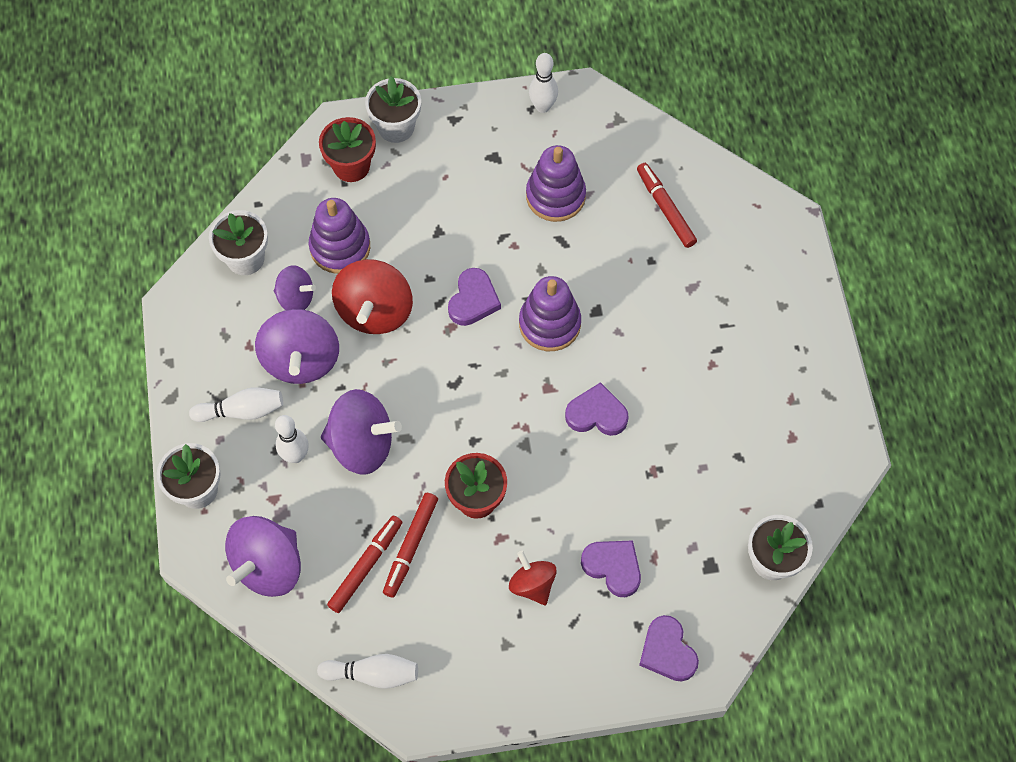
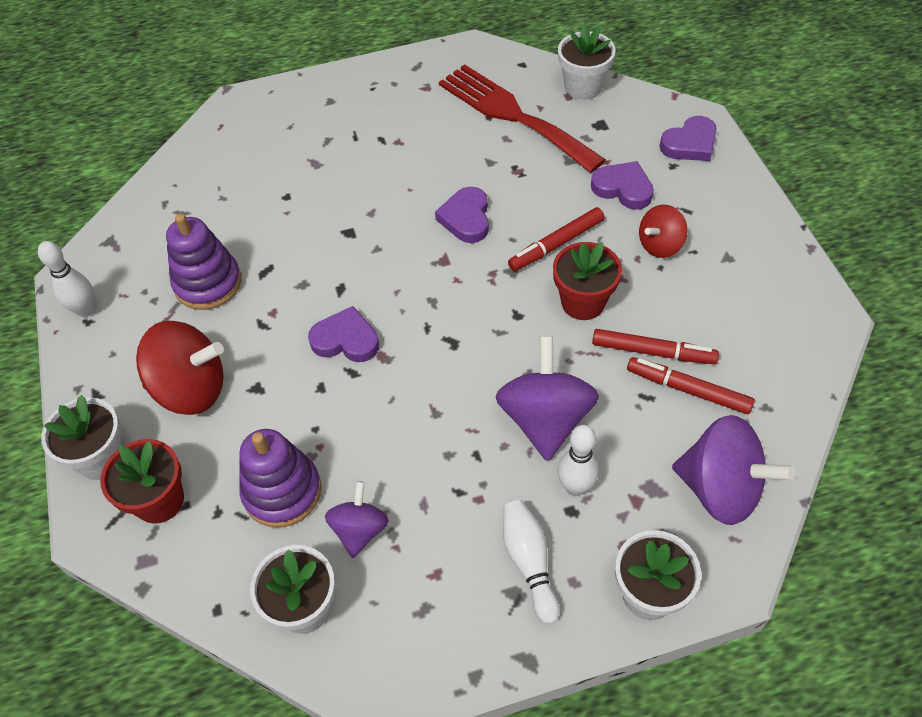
camera: 95 degrees left, 10 degrees down
(301, 360) = (447, 506): purple spinning top -> none
(373, 674) = (803, 362): white bowling pin -> none
(375, 311) = (370, 436): red spinning top -> red spinning top (191, 389)
(549, 324) = (368, 268): purple stacking toy -> none
(613, 567) = (623, 188): purple heart -> purple heart turned 90 degrees clockwise
(665, 208) = (224, 191): red marker -> red marker (556, 244)
(736, 481) = (514, 115): none -> red fork

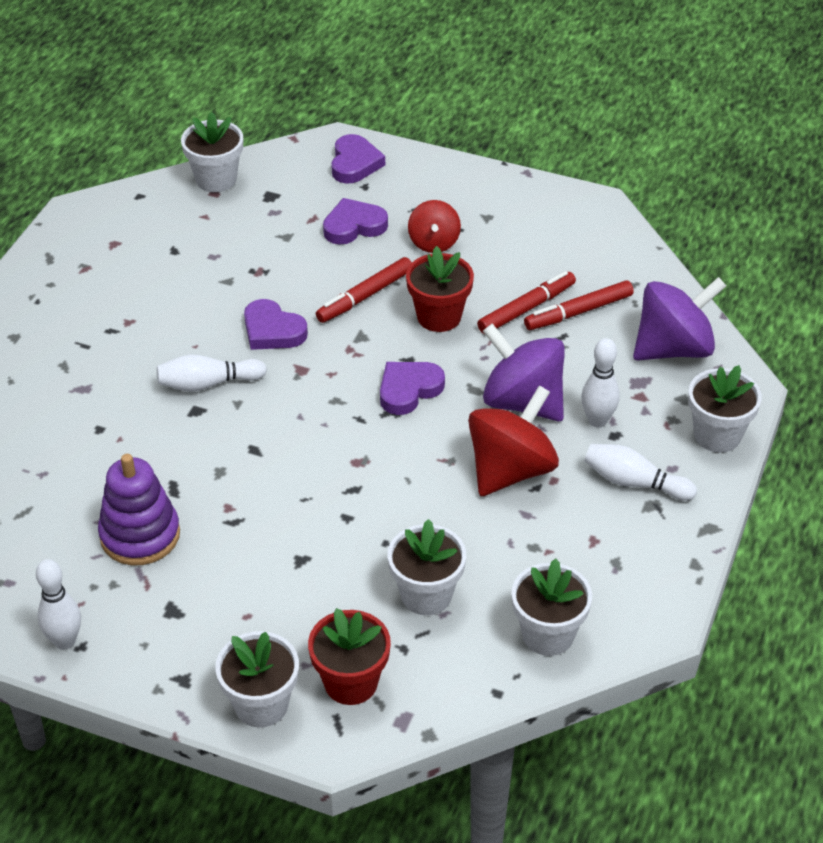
camera: 55 degrees left, 10 degrees down
(191, 389) = (252, 605): red spinning top -> red spinning top (511, 470)
(282, 491) = (426, 595): purple stacking toy -> white flower pot
(346, 340) = (315, 475): purple heart -> purple heart (409, 390)
(360, 530) = (511, 564): purple spinning top -> none
(380, 220) = (208, 383): none -> white bowling pin
(514, 115) = (193, 236): red fork -> none
(556, 244) = (365, 296): red marker -> red marker turned 45 degrees clockwise

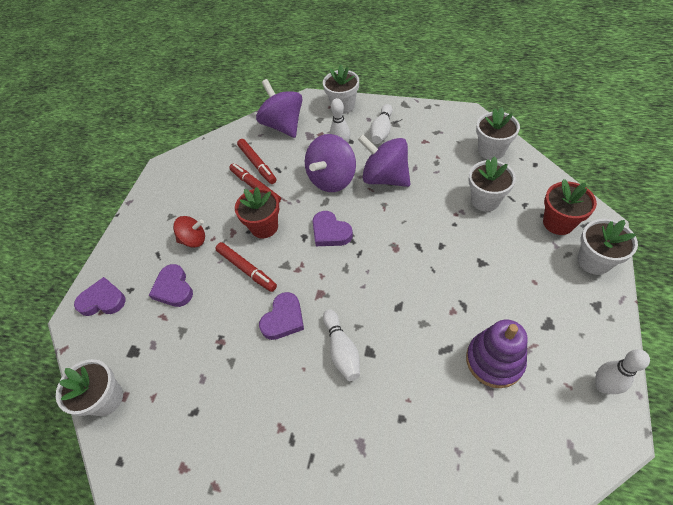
camera: 90 degrees left, 10 degrees up
(511, 470) = (385, 177): red spinning top -> purple spinning top

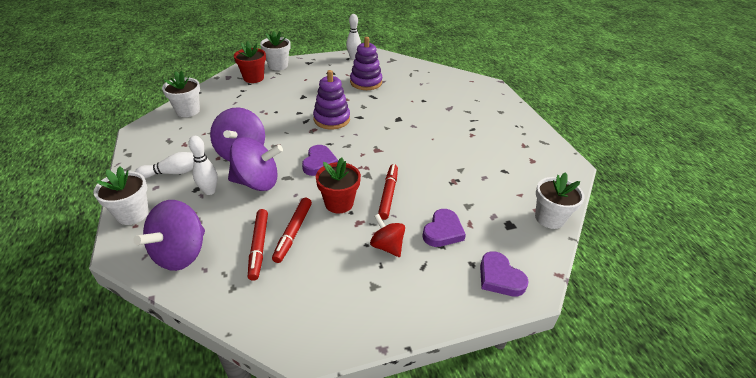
camera: 130 degrees left, 15 degrees down
(257, 164) = (259, 247): red marker -> red marker turned 150 degrees clockwise
(283, 319) = (410, 158): purple heart -> none
(342, 350) = (407, 128): white bowling pin -> none
(407, 273) = (331, 119): none -> purple stacking toy
(485, 200) = (246, 104): white flower pot -> none

